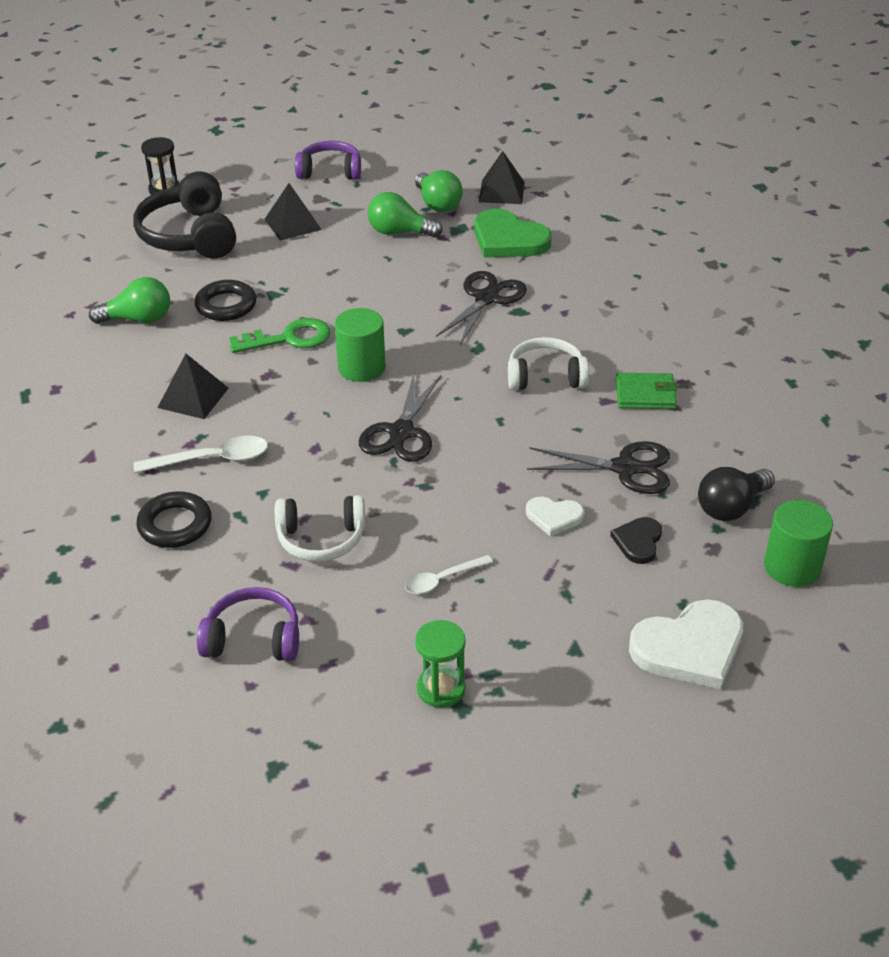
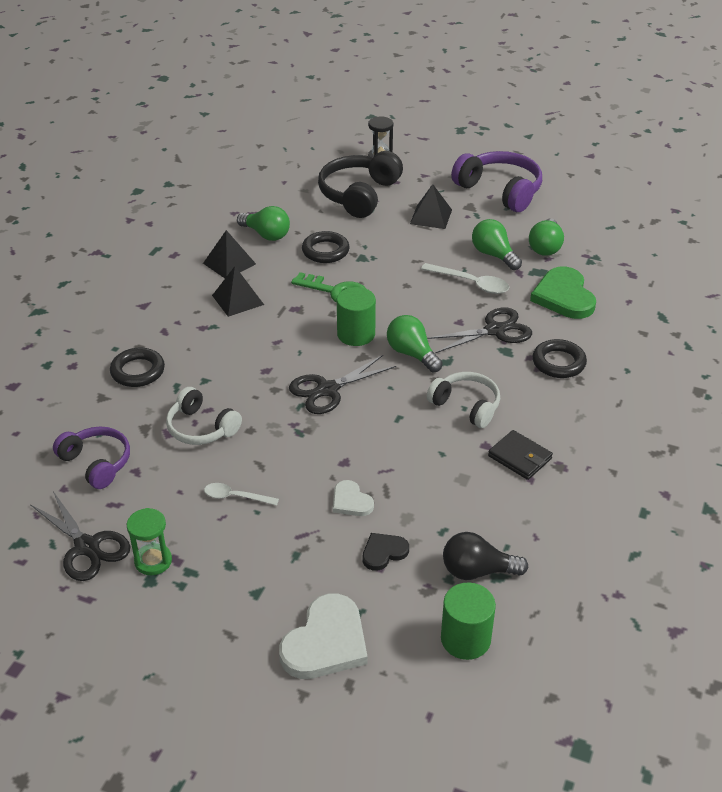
camera: 40 degrees right, 0 degrees up
(212, 459) = (202, 344): white spoon -> white spoon (471, 283)
(330, 171) = (500, 191): purple headphones -> purple headphones, size x1.55
(438, 358) = (412, 354): none -> green light bulb
(501, 192) = (603, 259): black pyramid -> black pyramid (229, 263)
(576, 298) = (558, 363): none -> black ring
(625, 468) = (439, 499): black scissors -> black scissors (87, 547)
(645, 394) = (520, 457): green wallet -> black wallet
(689, 648) = (326, 642): white heart -> white heart turned 75 degrees counterclockwise

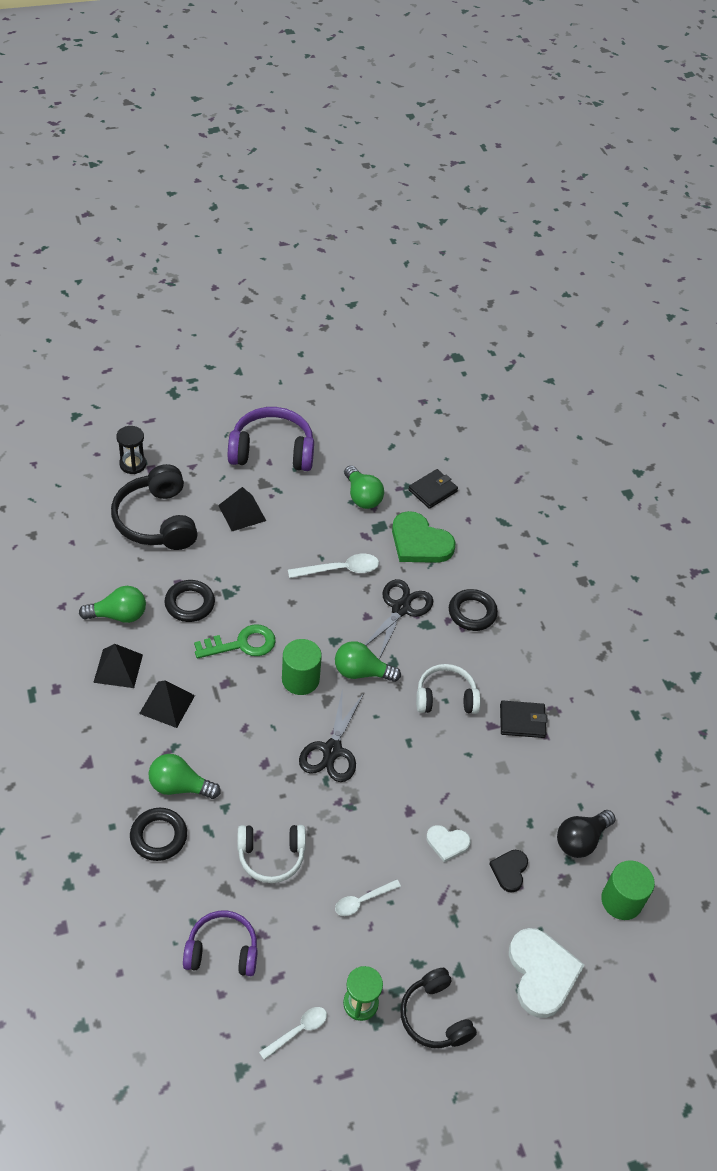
camera: 45 degrees left, 10 degrees up
(87, 547) = (298, 1031): black scissors -> white spoon
(199, 609) = (435, 1016): none -> black headphones
(494, 255) = (330, 528): green light bulb -> green light bulb (180, 786)
(616, 269) = (432, 490): none -> black wallet

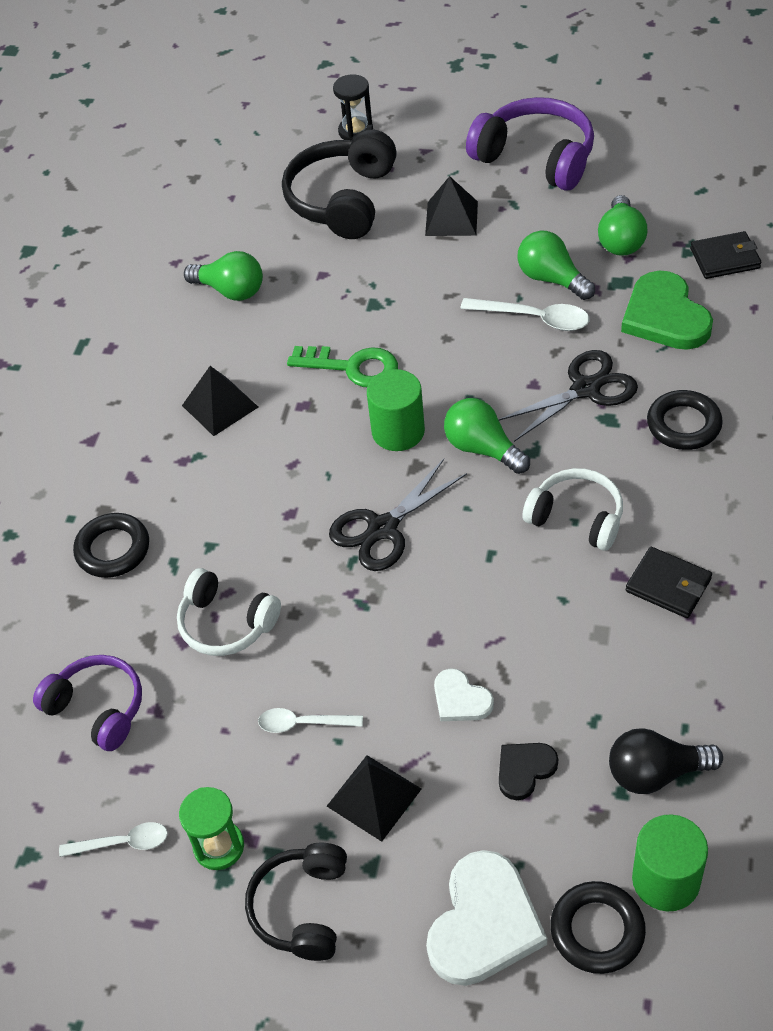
camera: 40 degrees right, 0 degrees up
(118, 668) = (192, 348): black pyramid -> black pyramid (374, 797)
(180, 786) = (173, 502): green light bulb -> green light bulb (551, 279)
(189, 604) = (320, 302): black ring -> black ring (597, 930)

